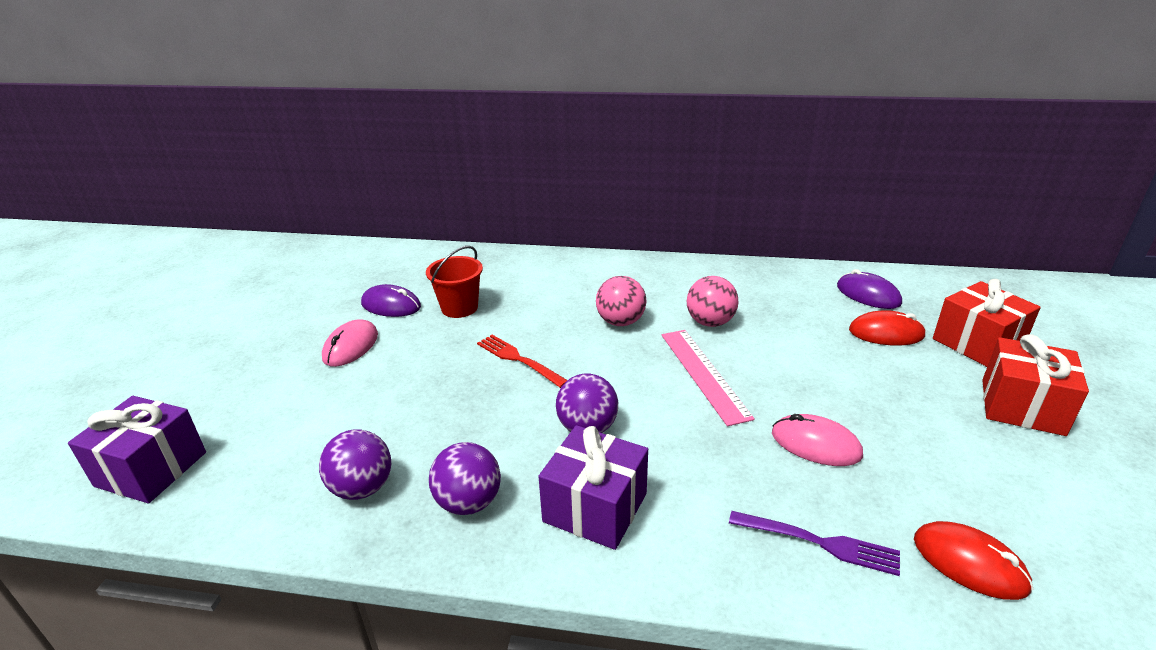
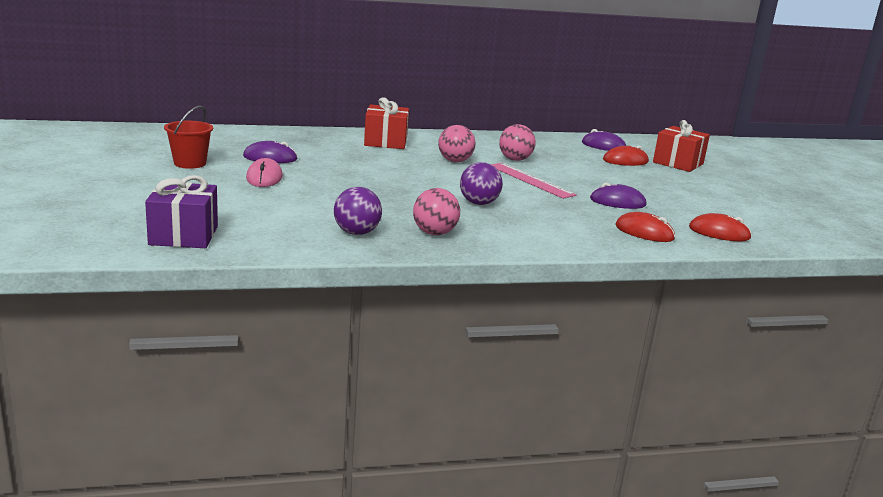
camera: 25 degrees left, 10 degrees down
(459, 308) = (328, 158): red bucket -> red bucket (190, 163)
(468, 502) = (434, 233): purple ball -> pink ball
(519, 359) = (401, 179): red fork -> none
(595, 507) = (513, 230): purple gift -> none
(816, 444) = (617, 202): pink mouse -> purple mouse
(819, 542) = (644, 232): purple fork -> red mouse
(1022, 406) = (714, 184): red gift -> red gift (385, 142)

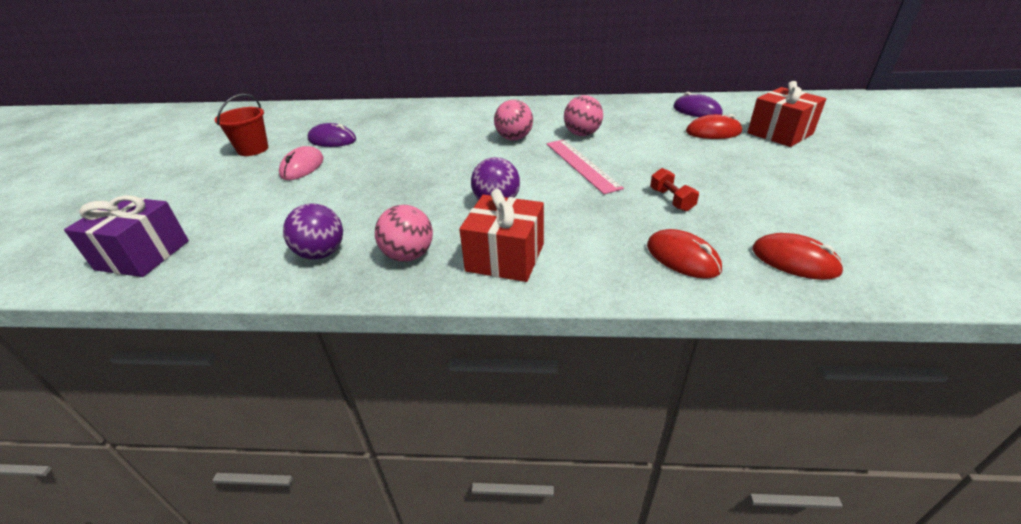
camera: 20 degrees right, 15 degrees up
(385, 142) = (461, 115): red gift -> red gift (505, 257)
(617, 202) = (671, 200): purple mouse -> red dumbbell

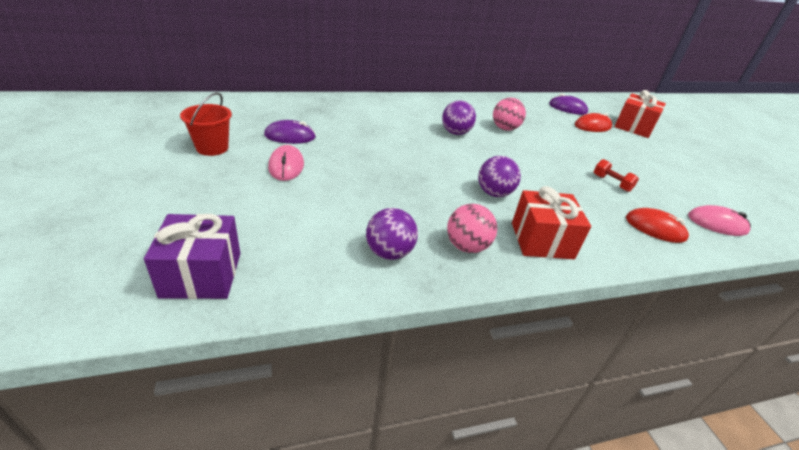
camera: 25 degrees left, 0 degrees up
(514, 138) = (455, 133): pink ball -> purple ball
(581, 165) = (527, 156): pink ruler -> none
(794, 260) = (717, 224): red mouse -> pink mouse

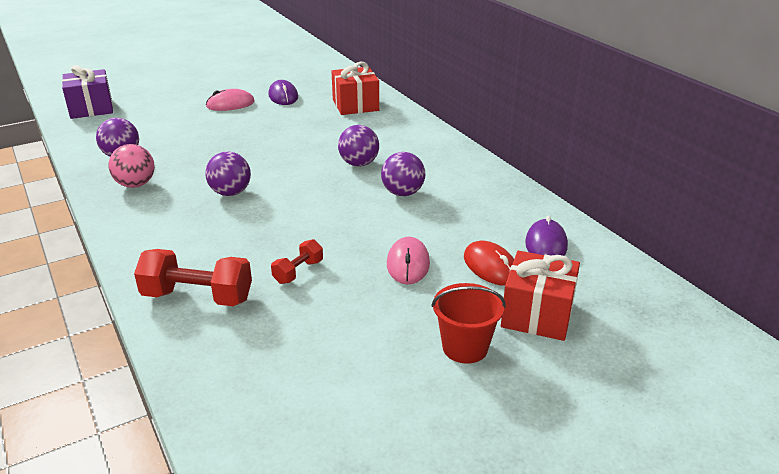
camera: 80 degrees right, 5 degrees down
(212, 148) = (243, 78): red bucket -> red bucket (465, 347)
(504, 128) = (402, 193): pink ball -> purple ball
(541, 240) = (153, 220): red gift -> red gift (355, 105)
(655, 228) = (197, 297): red mouse -> red dumbbell
(717, 224) = (227, 359): pink mouse -> pink mouse (408, 264)

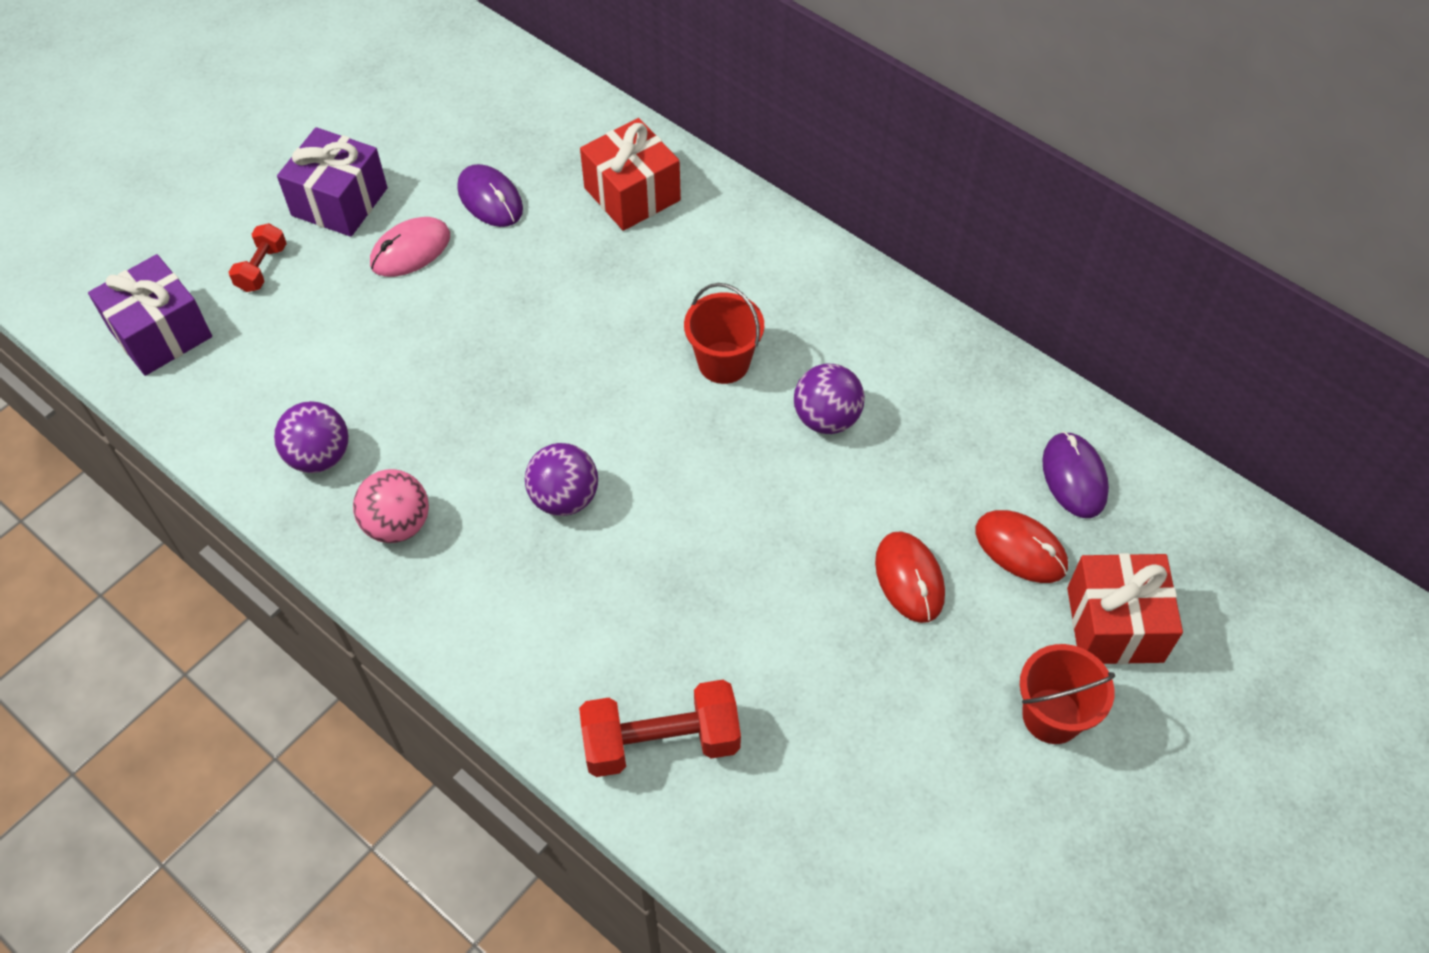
camera: 20 degrees left, 25 degrees up
(211, 86) = (340, 202): none -> purple gift
(298, 272) = (769, 645): red dumbbell -> red dumbbell (262, 268)
(359, 164) = (723, 362): purple ball -> red bucket
(408, 264) = (909, 578): pink mouse -> red mouse

